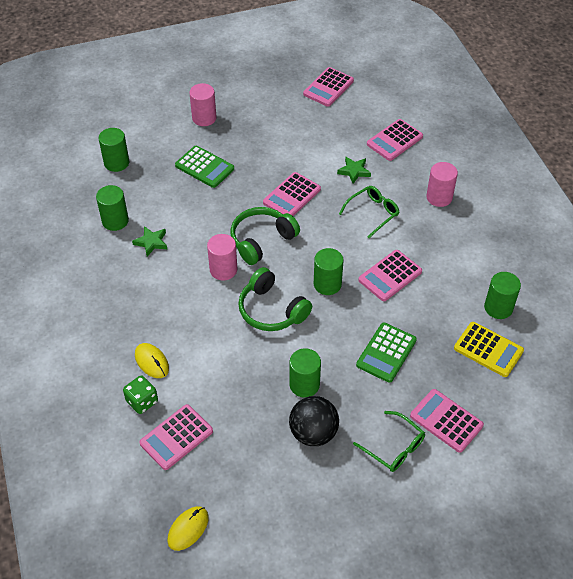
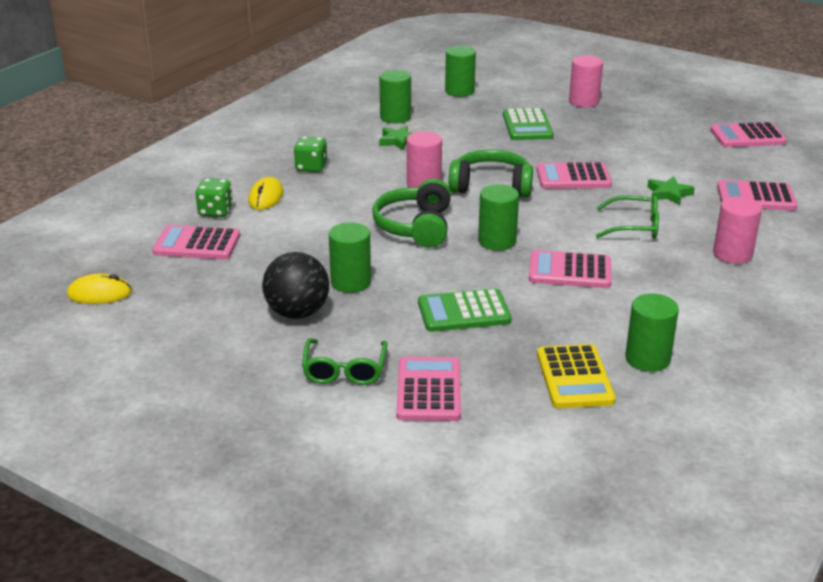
camera: 50 degrees right, 20 degrees down
(136, 312) = (311, 167): none -> green dice

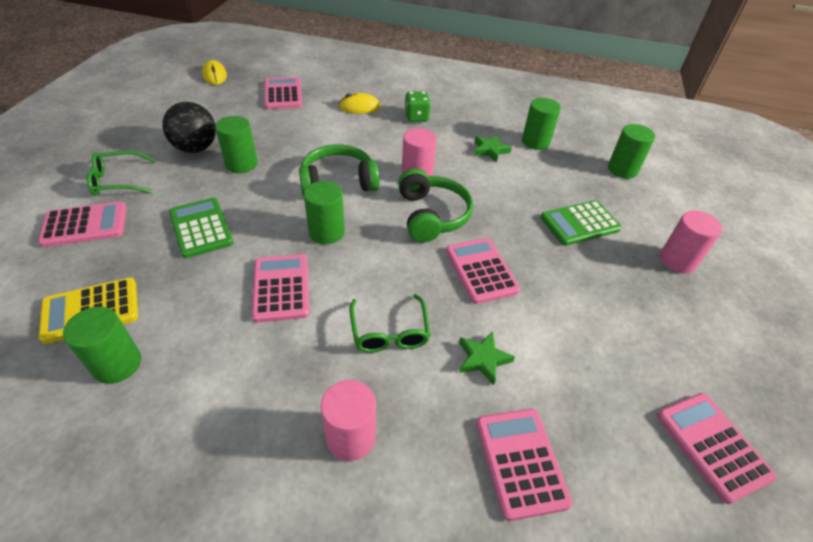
camera: 70 degrees right, 15 degrees up
(215, 211) = (330, 92): green dice -> none

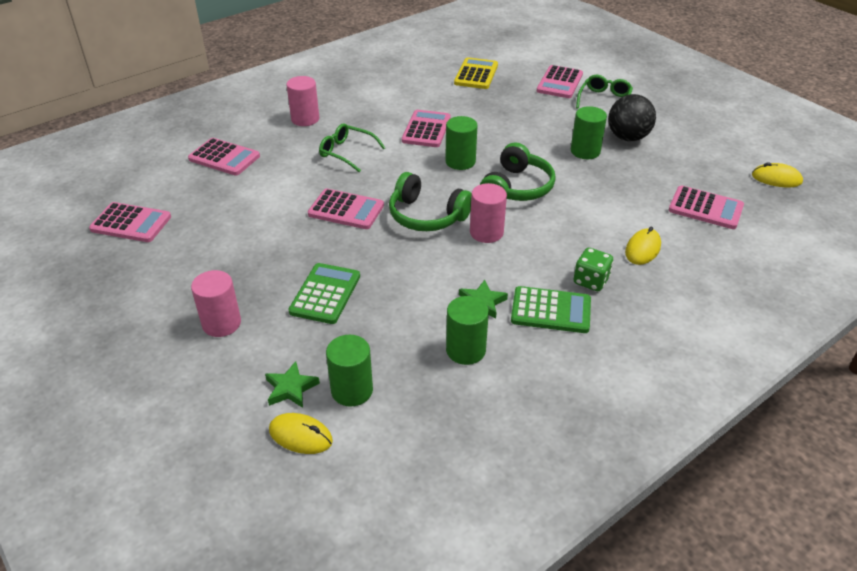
camera: 130 degrees right, 5 degrees down
(117, 364) = (428, 75): green cylinder -> none
(201, 228) = (516, 117): green calculator -> green calculator (551, 311)
(281, 288) = (426, 129): pink calculator -> pink calculator turned 105 degrees counterclockwise
(483, 359) = (286, 175): green star -> green star (291, 388)
(672, 172) = (300, 436): none -> yellow mouse

